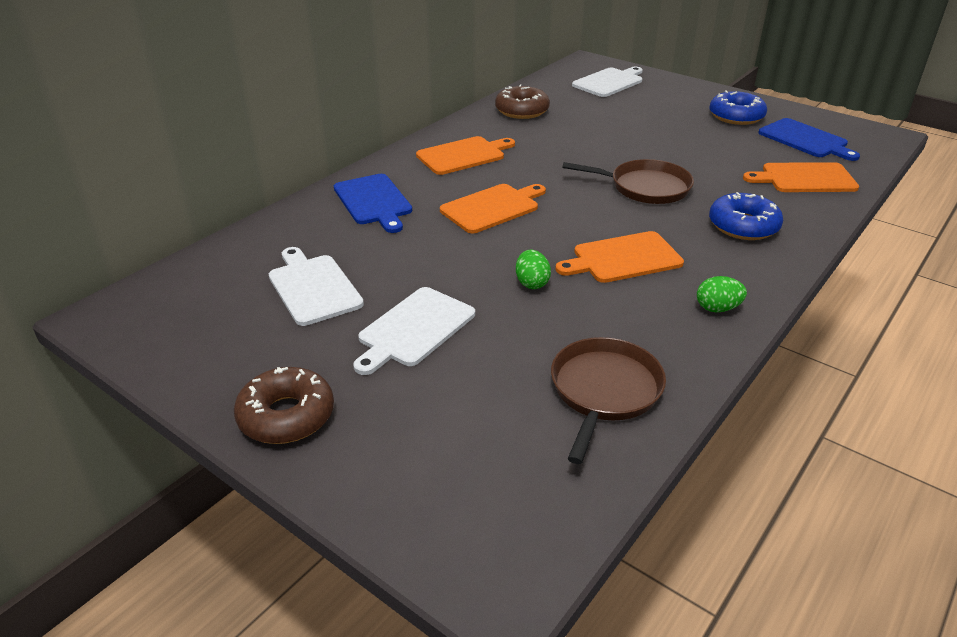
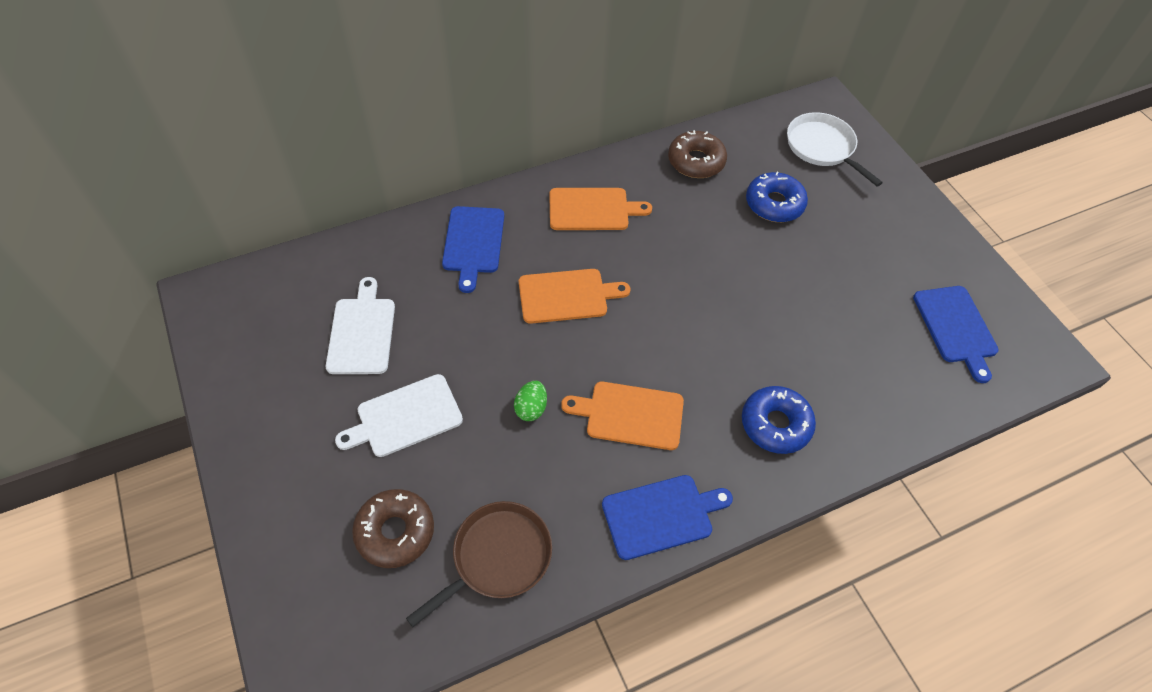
camera: 25 degrees right, 20 degrees up
(286, 416) = (265, 463): brown donut -> brown donut (395, 532)
(609, 82) = (822, 147): white cutting board -> white pan
(645, 187) = (726, 329): brown pan -> none
(717, 308) = (661, 515): green egg -> blue cutting board
(736, 116) = (913, 259): blue donut -> blue donut (774, 204)
(804, 178) = (899, 386): orange cutting board -> none

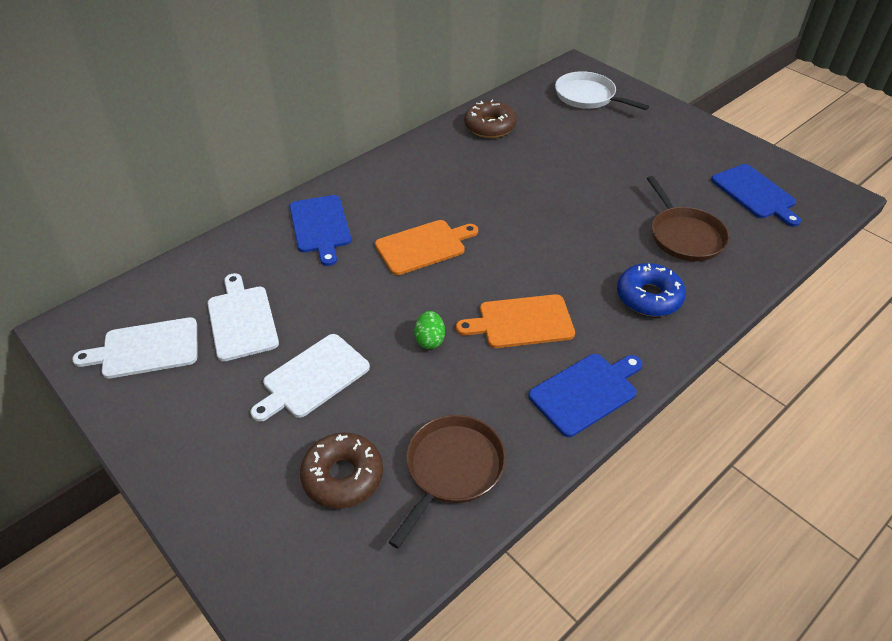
camera: 15 degrees left, 10 degrees down
(265, 339) = (146, 349): none -> white cutting board
(592, 209) = (417, 178): orange cutting board -> none
(774, 204) = (568, 142): blue donut -> none
(849, 360) = (684, 236): none -> brown pan

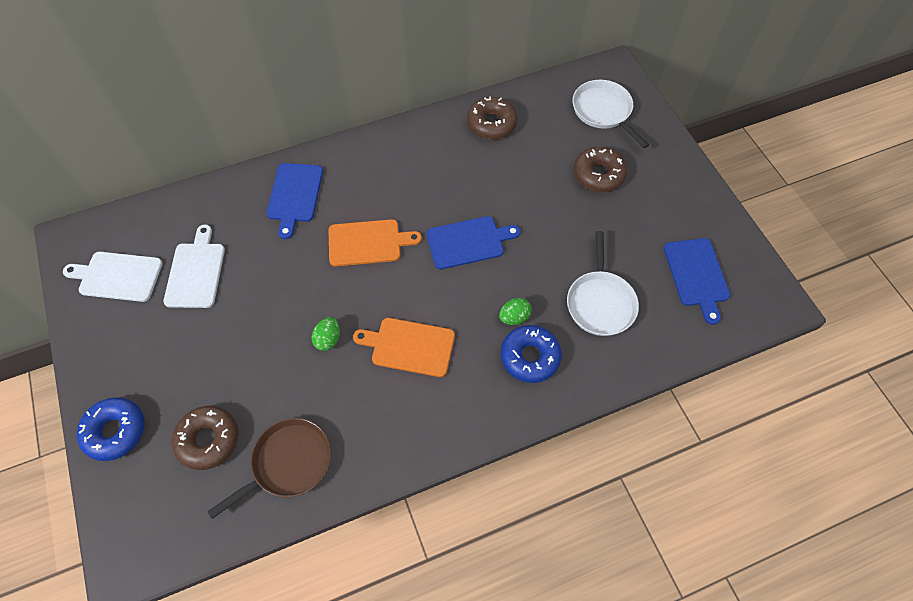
camera: 20 degrees right, 15 degrees up
(218, 504) = (115, 431): none -> blue donut
(313, 378) = (224, 345): white cutting board -> none
(586, 392) = (425, 432): blue cutting board -> blue cutting board (468, 242)
(611, 269) = (514, 317): none -> green egg
(615, 142) = (598, 174): none -> brown donut
(684, 236) = (600, 302): brown pan -> white pan

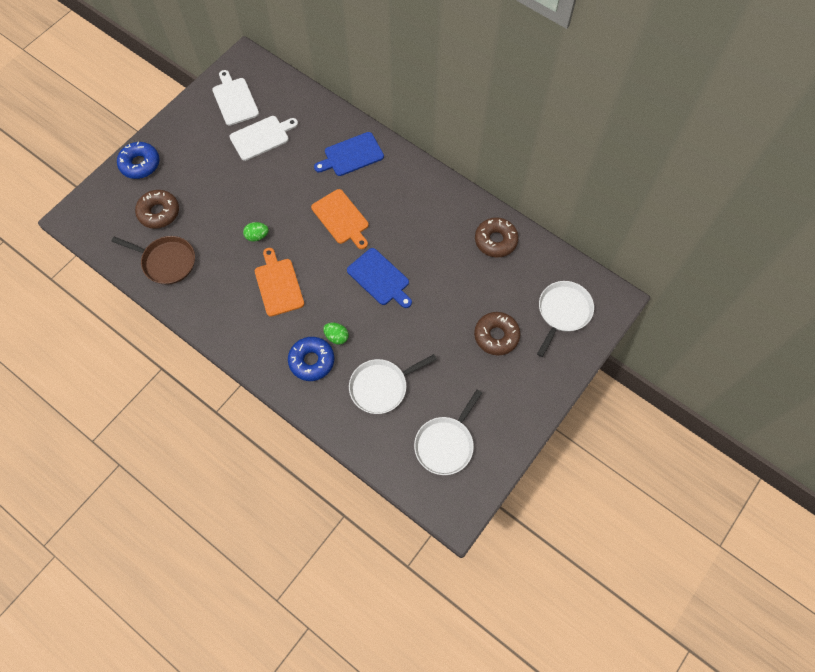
camera: 60 degrees right, 5 degrees up
(697, 275) = (445, 444): blue cutting board -> white pan

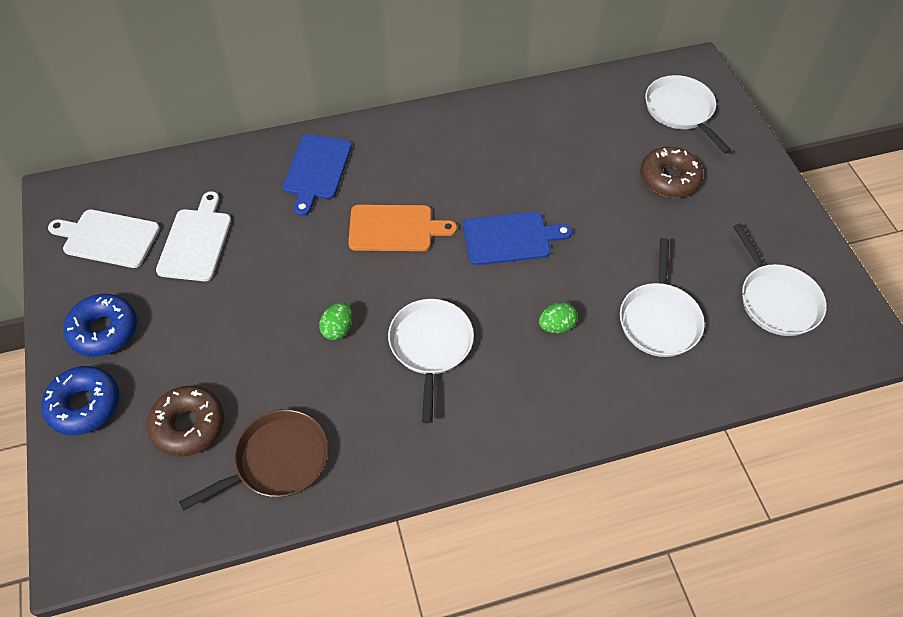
camera: 55 degrees left, 10 degrees down
(278, 285) = (430, 346): orange cutting board -> white pan
(311, 361) = (570, 372): blue donut -> blue donut (104, 330)
(495, 241) = (549, 113): brown donut -> none

